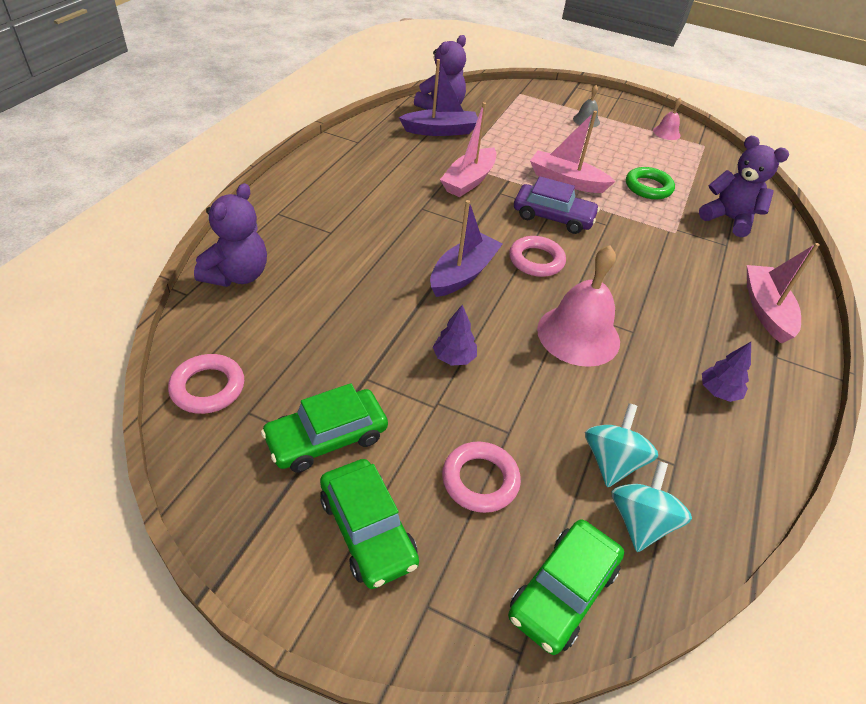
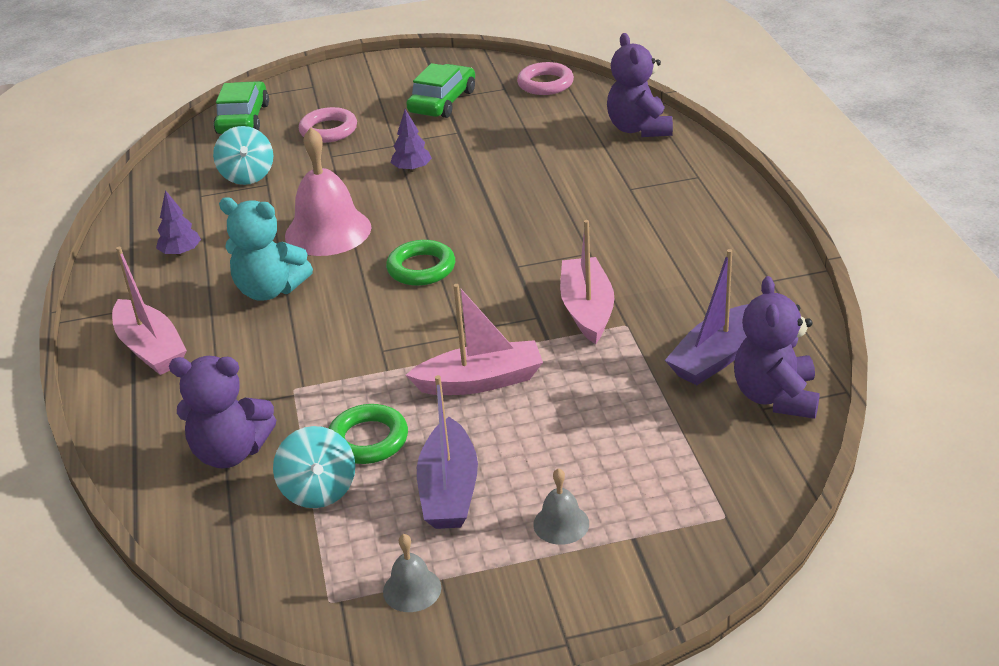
camera: 150 degrees right, 10 degrees down
(367, 530) = (372, 89): green car -> none
(463, 274) = (473, 221): purple boat -> purple boat (449, 490)
(536, 260) = (421, 268): pink ring -> green ring
(553, 217) = (449, 323): purple car -> none
(640, 521) = (212, 160): turquoise spinning top -> turquoise spinning top (319, 490)
(656, 307) = (270, 290): none -> turquoise teddy bear
(666, 133) = (412, 589): pink bell -> grey bell

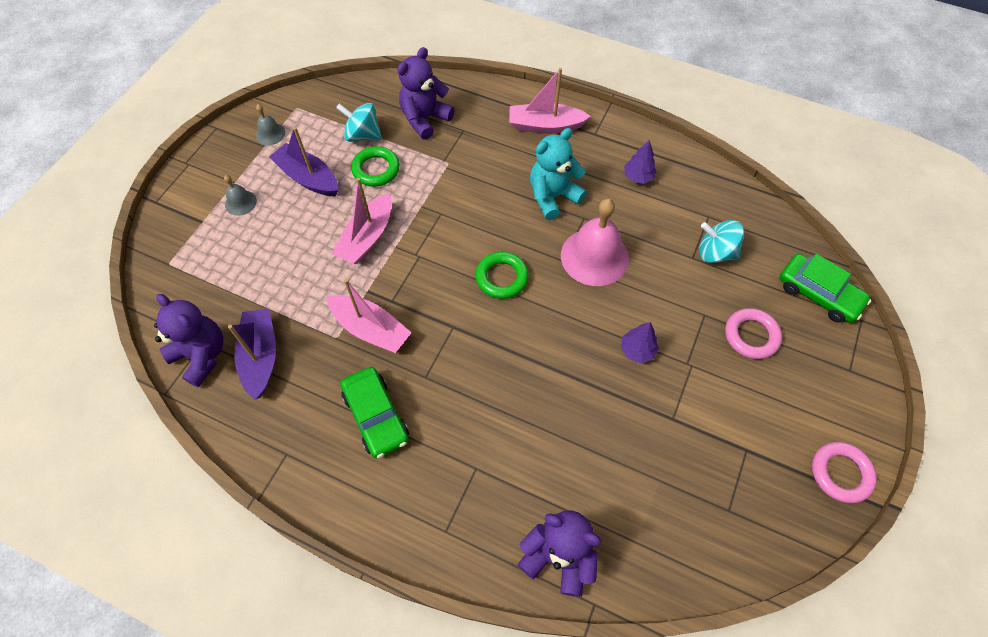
camera: 125 degrees right, 25 degrees up
(442, 102) = (740, 444): green car -> green car (376, 416)
(545, 84) = (711, 551): pink ring -> pink ring (840, 473)

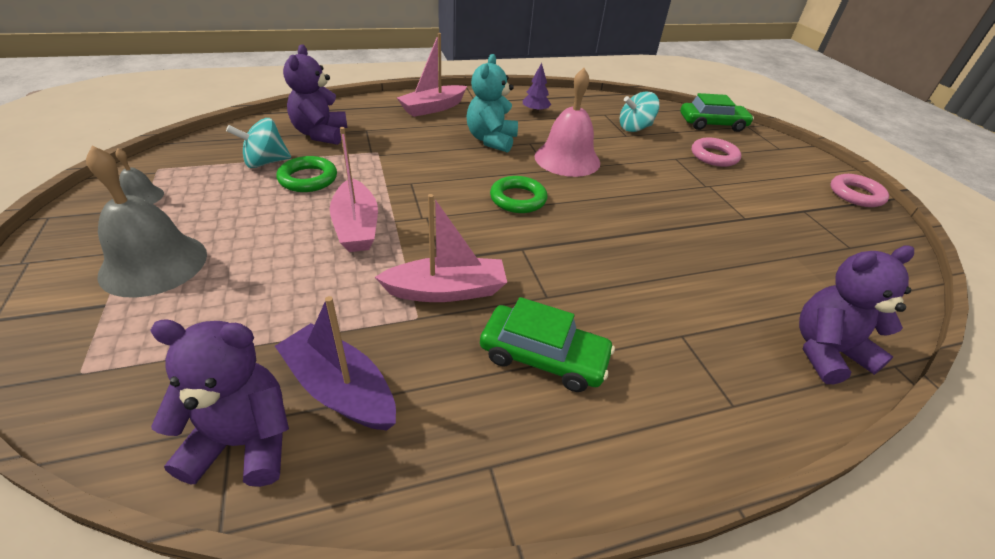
camera: 45 degrees left, 20 degrees down
(240, 202) = (154, 264): grey bell -> grey bell, size x2.08
(308, 178) = (232, 211): purple boat -> none
(637, 350) = (669, 194): purple tree -> none

